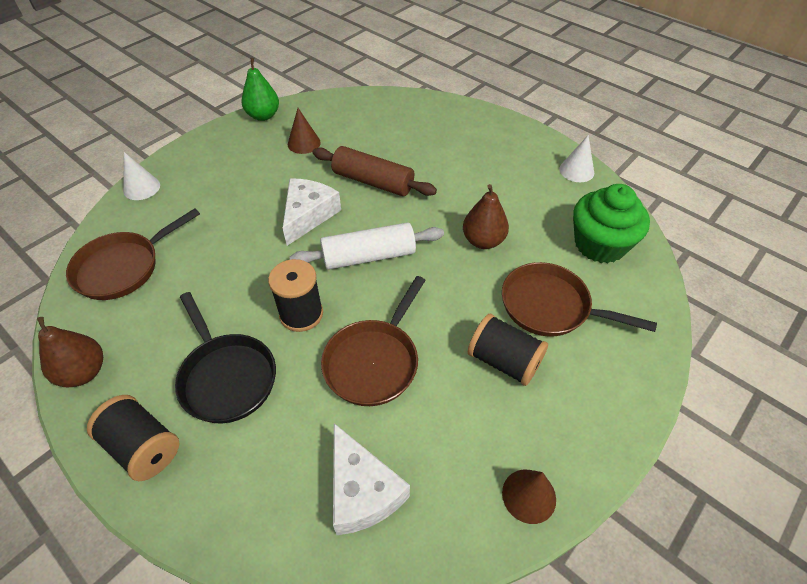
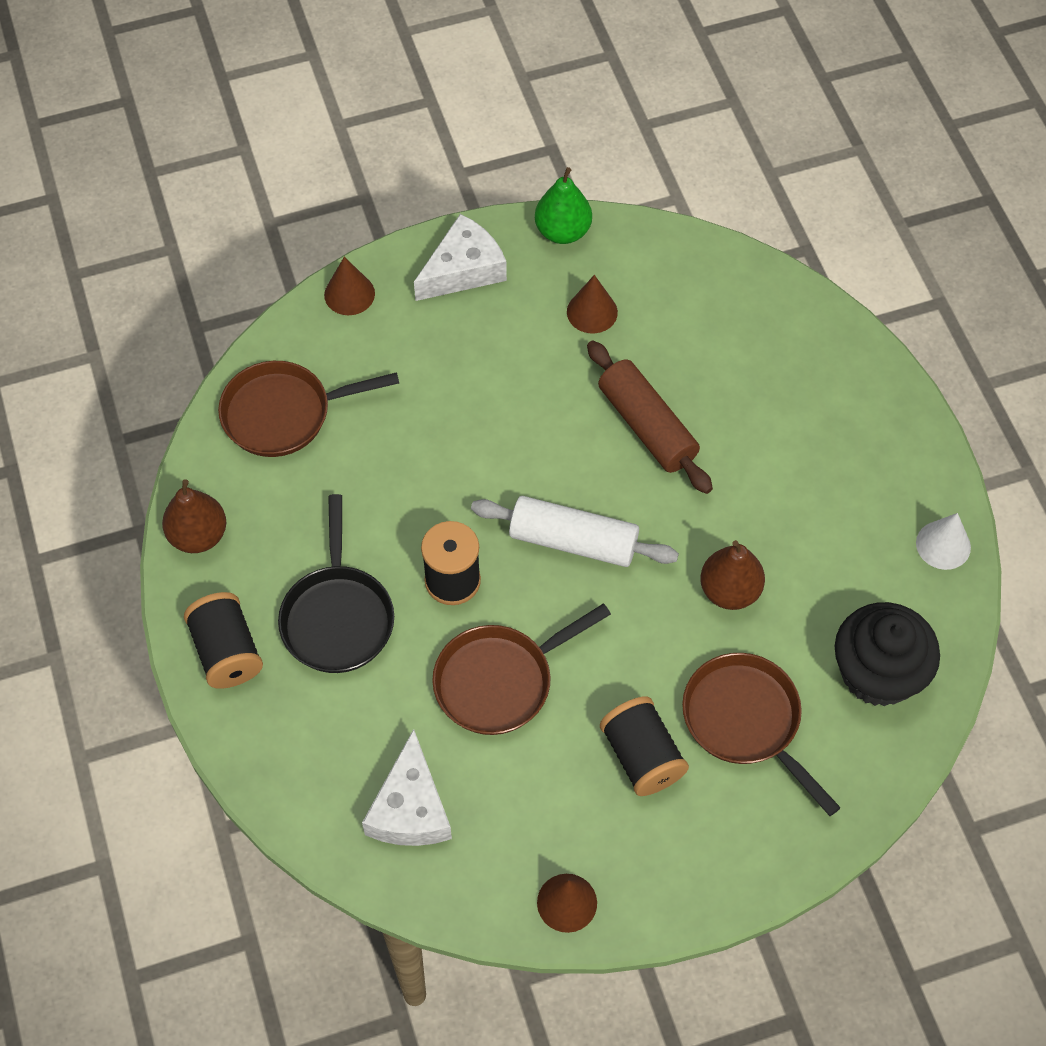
camera: 30 degrees right, 10 degrees up
(141, 188) = (349, 294): white cone -> brown cone
(308, 215) = (533, 441): white cheese -> white cheese (463, 269)
(600, 244) = (877, 672): green cupcake -> black cupcake

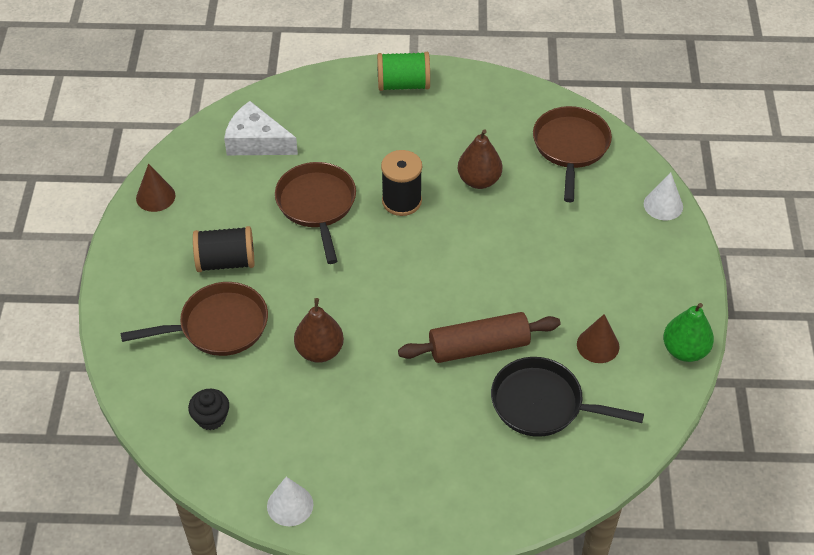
camera: 110 degrees right, 10 degrees down
(198, 535) = (492, 88): brown pear -> brown pear (479, 180)
(227, 652) = (403, 84): black spool -> green spool
(337, 616) = (403, 139): black pan -> black pan (543, 404)
(349, 294) = (663, 205): brown cone -> white cone
(463, 269) = (665, 276): white cheese -> none
(573, 541) = (401, 273): white rolling pin -> none
(877, 672) = (211, 418): black cupcake -> black cupcake, size x0.50

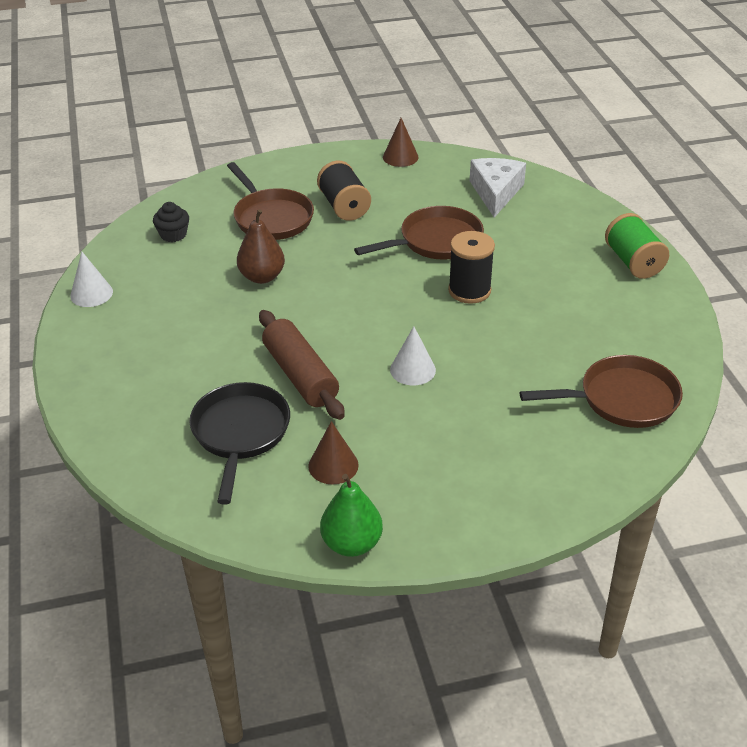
camera: 75 degrees right, 10 degrees down
(479, 180) = (528, 337): brown pear -> none
(663, 205) = (576, 494): white cone -> white cone (412, 369)

